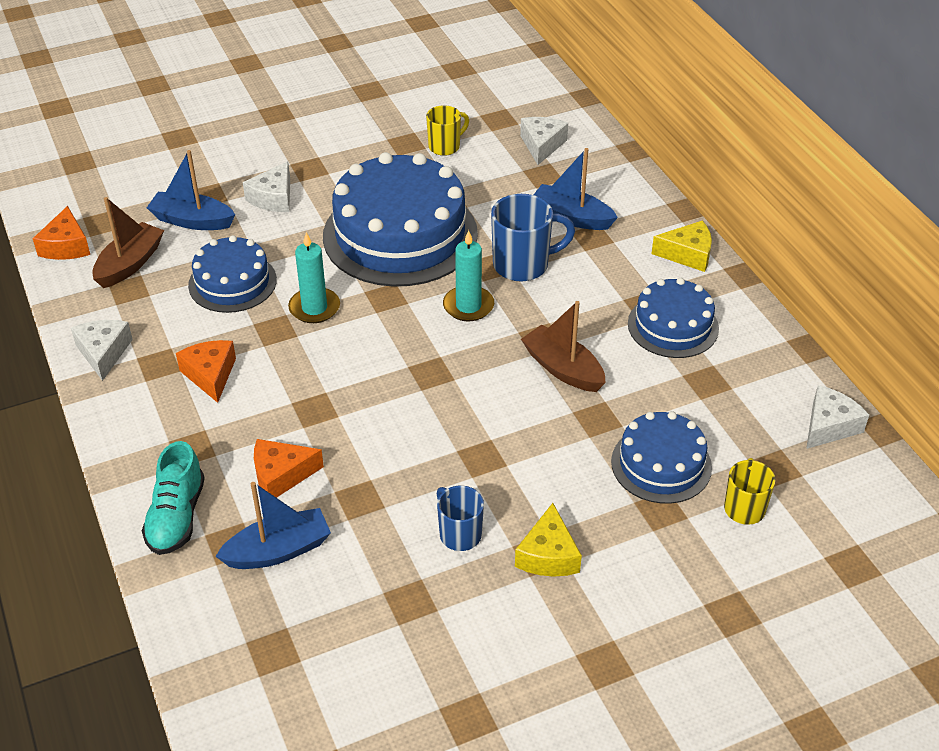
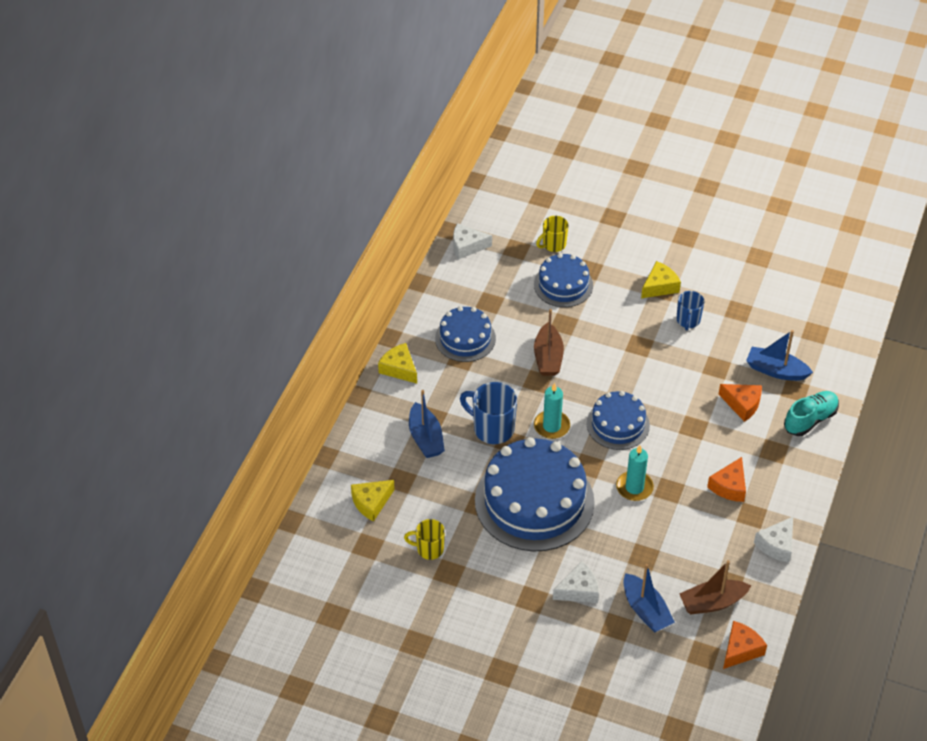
camera: 135 degrees left, 5 degrees up
(232, 282) = (663, 541): blue cake -> blue cake (618, 424)
(542, 145) = (371, 503): white cheese -> yellow cheese

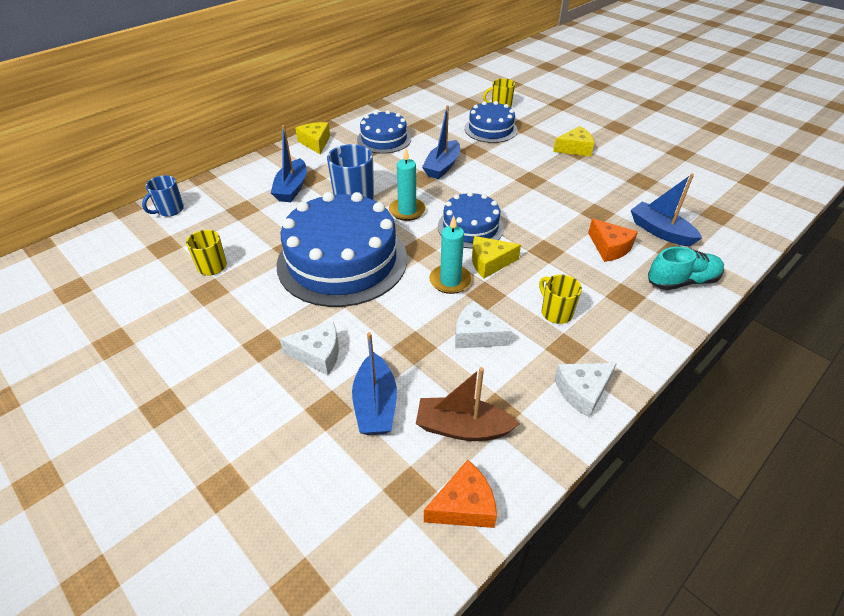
camera: 25 degrees right, 5 degrees down
(371, 503) = (202, 217): yellow cheese -> yellow cheese (489, 262)
(467, 246) = (432, 94): white cheese -> white cheese (476, 335)
(548, 357) = (442, 166): brown boat -> blue boat
(688, 321) = (588, 175): blue mug -> blue mug (169, 210)
(729, 486) = (555, 312): orange cheese -> yellow mug

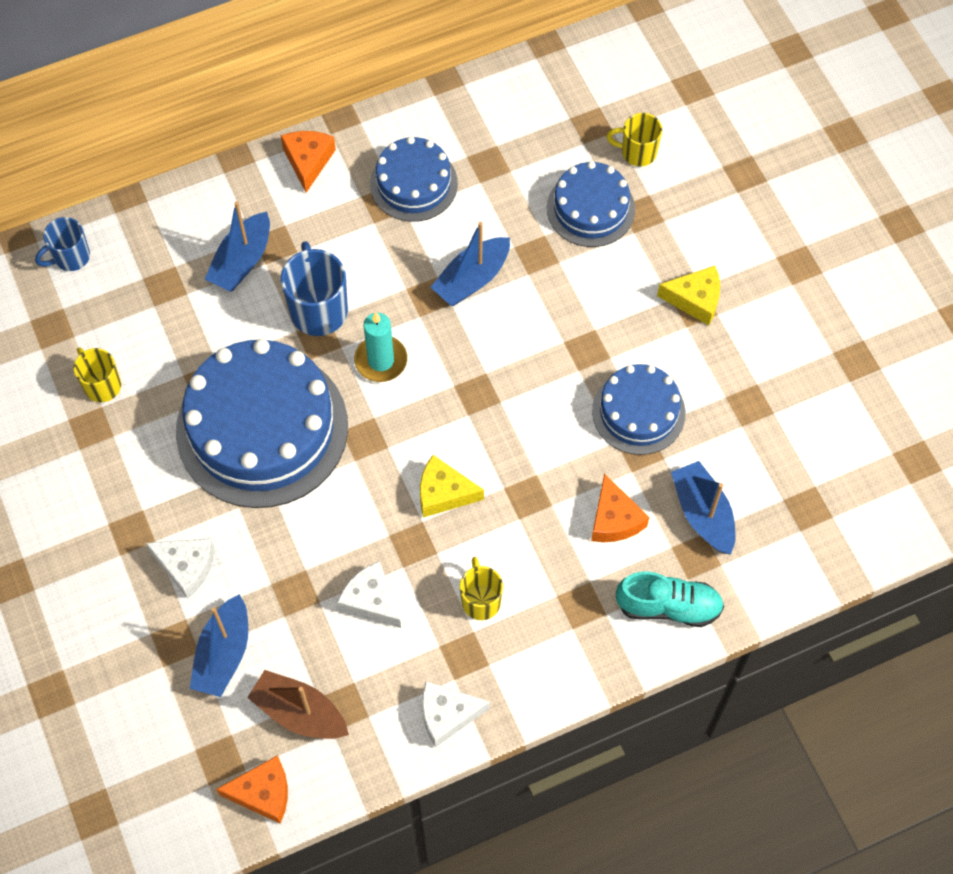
camera: 20 degrees right, 20 degrees up
(315, 143) = (308, 161): yellow cheese -> orange cheese
(450, 281) = (380, 507): turquoise candle -> none
(470, 227) = (451, 420): blue cake -> blue cake (638, 412)

